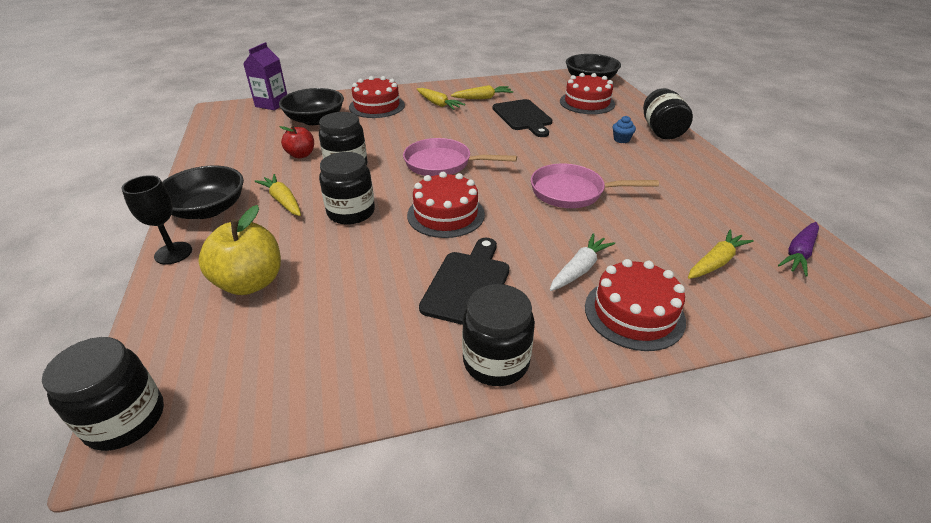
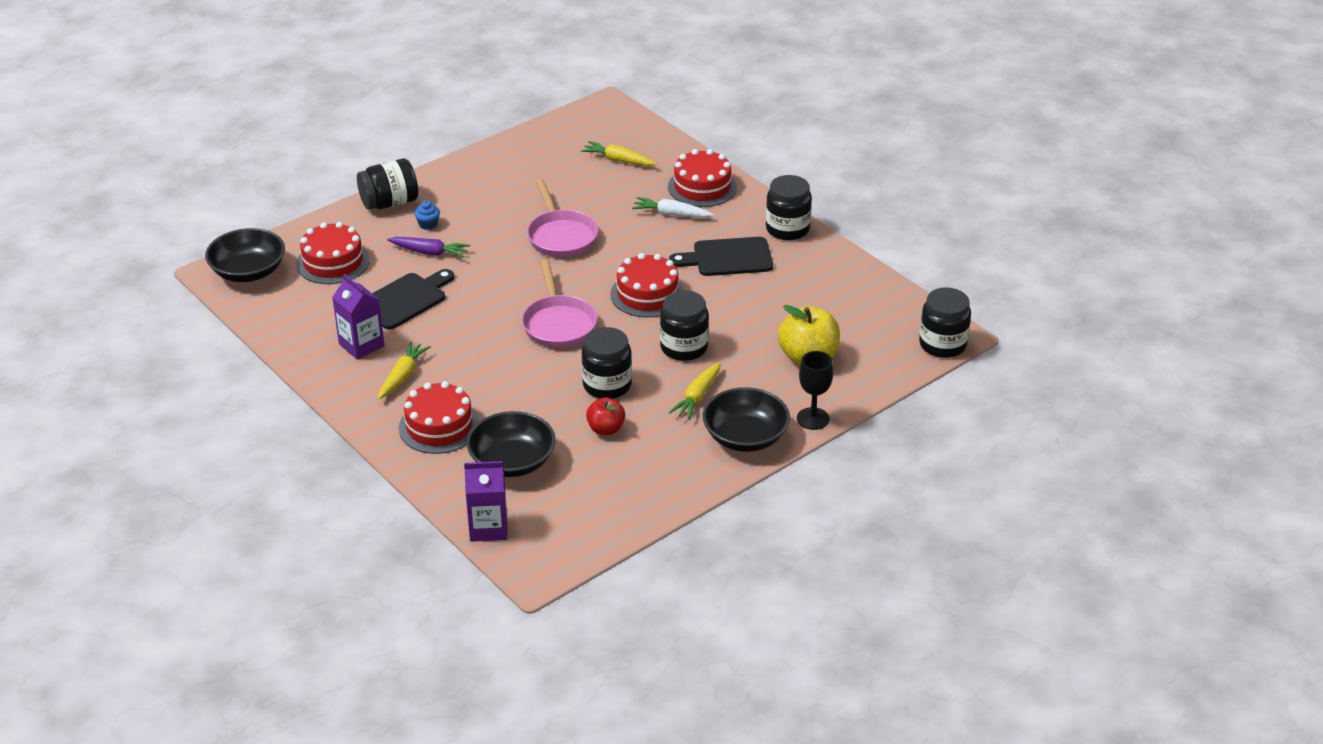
camera: 115 degrees left, 0 degrees up
(483, 98) = (361, 345): yellow carrot -> purple carton
(798, 254) = (581, 128): purple carrot -> purple carrot (430, 252)

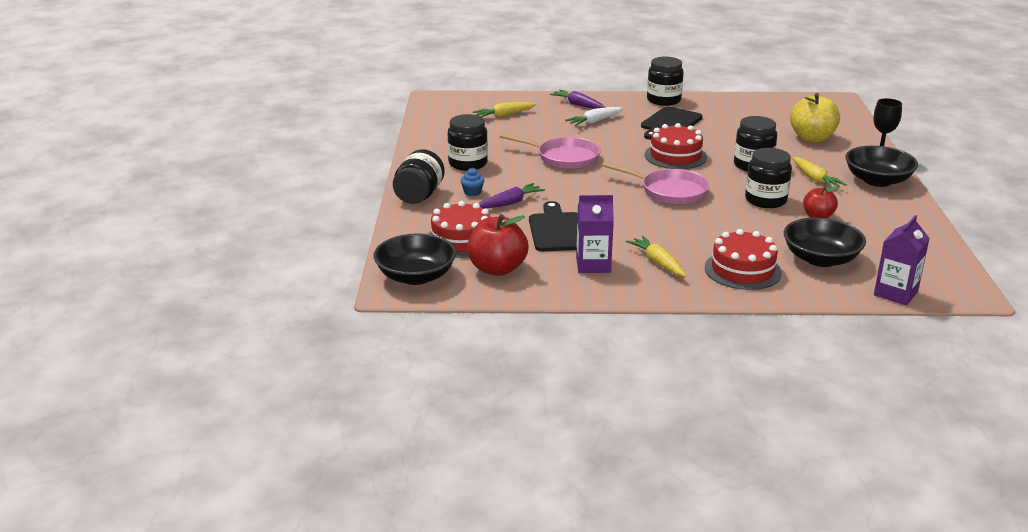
camera: 50 degrees left, 10 degrees down
(302, 302) = (497, 269): none -> red apple
(702, 187) = (578, 105): red cake -> purple carrot
(942, 344) = (843, 104): black jar -> black jar (468, 163)

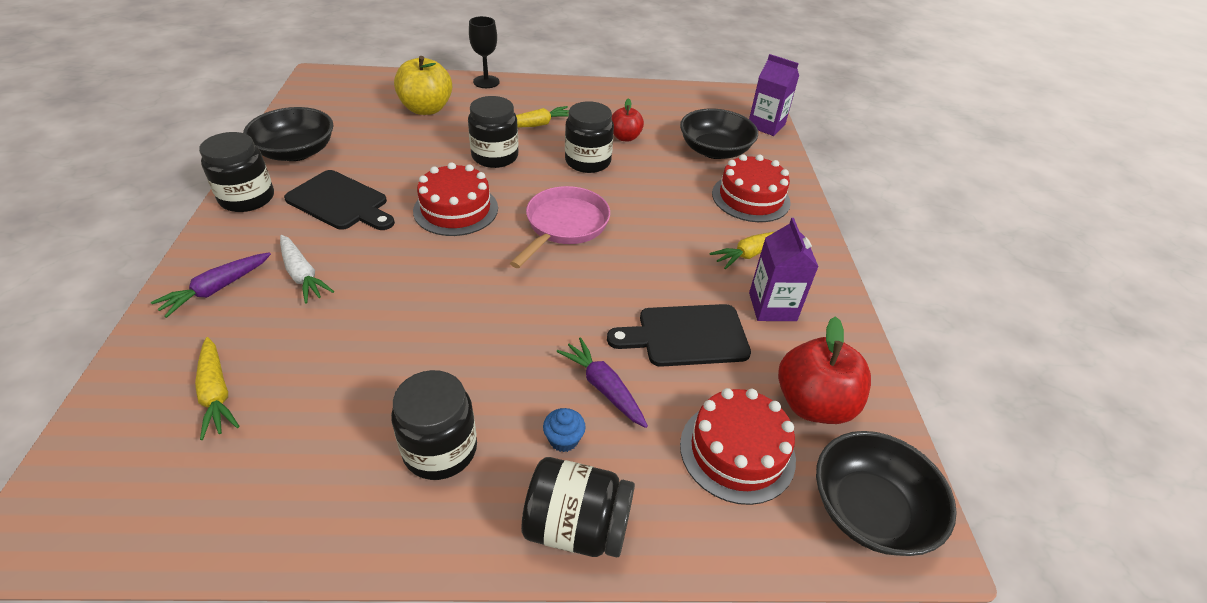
camera: 95 degrees left, 15 degrees up
(563, 158) = (440, 318): pink pan -> none
(877, 180) = (542, 93): black bowl -> black bowl (296, 152)

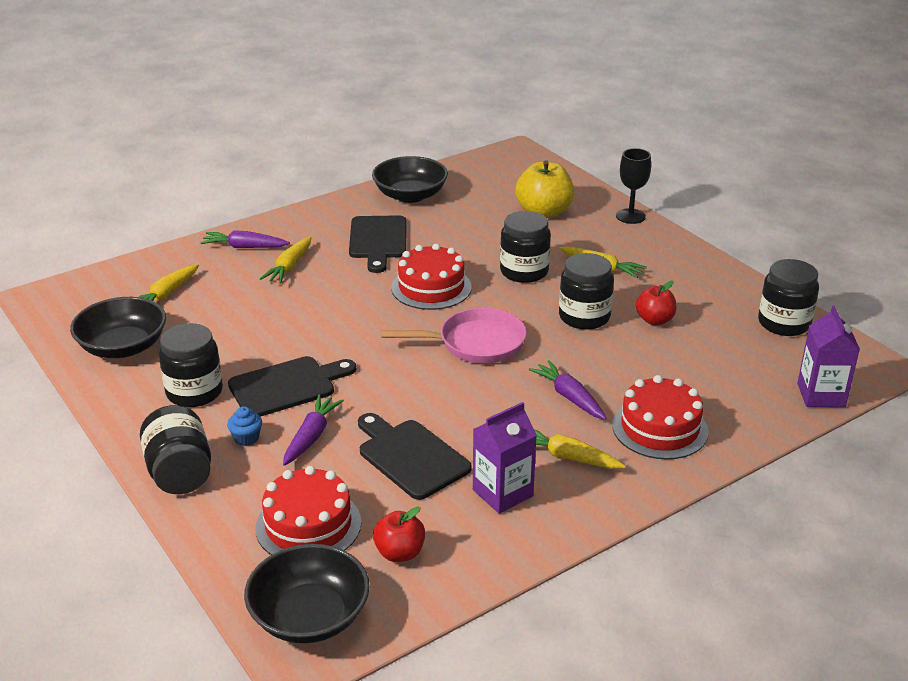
camera: 60 degrees right, 10 degrees down
(247, 198) = (338, 208): black jar -> black jar (784, 323)
(302, 275) = (289, 267): white carrot -> yellow carrot
(506, 369) = (287, 386): none -> black cutting board
(680, 217) = (569, 397): none -> purple carrot
(714, 150) = (714, 378): black bowl -> black bowl (123, 347)
(813, 404) = (400, 553): red apple -> red apple, size x0.60

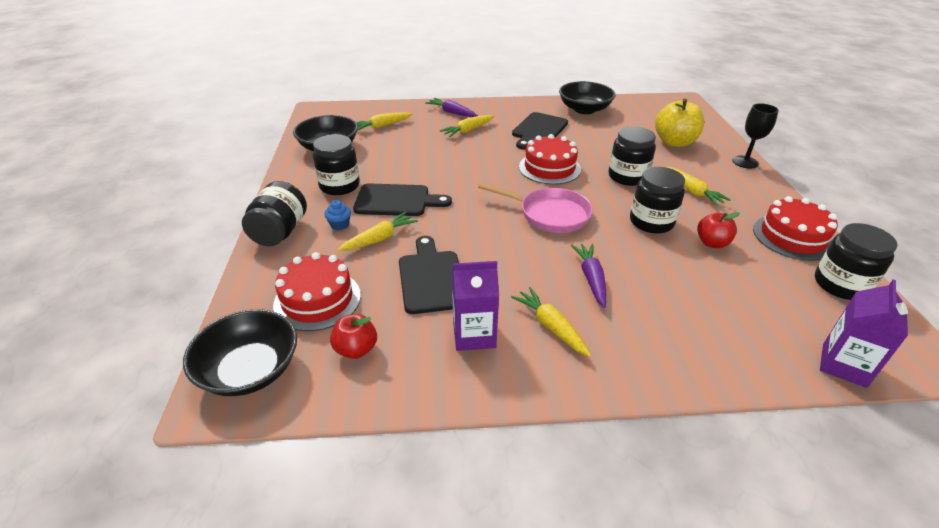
camera: 30 degrees right, 5 degrees up
(311, 436) = (379, 238): purple carrot -> yellow carrot
(660, 428) = (652, 334): red cake -> red cake (792, 237)

